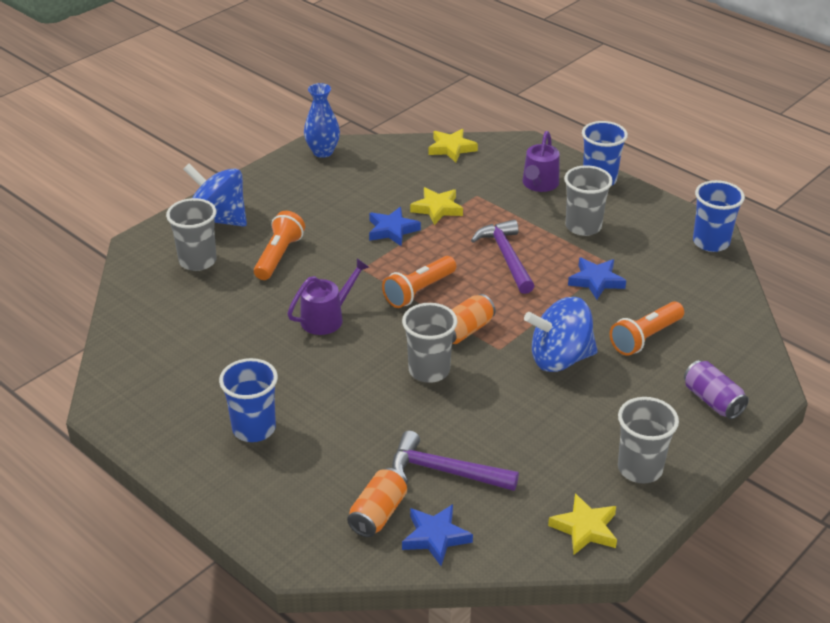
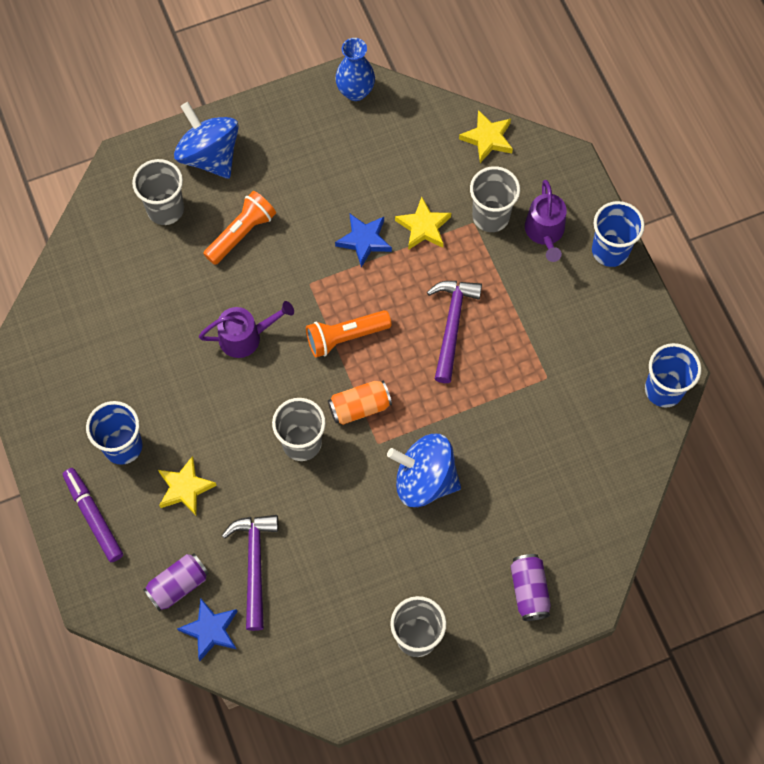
camera: 25 degrees right, 30 degrees up
(255, 491) = (93, 517): none -> purple marker
(378, 513) = (178, 585): orange can -> purple can
(445, 471) = (254, 565): purple hammer -> purple hammer turned 45 degrees clockwise
(539, 184) = (545, 232): purple watering can -> purple watering can turned 45 degrees counterclockwise
(583, 227) = (551, 313): grey cup -> grey cup (490, 216)
(585, 528) = (333, 677): yellow star -> yellow star (185, 488)
(596, 281) = (518, 395): blue star -> none
(645, 338) = (517, 488): orange flashlight -> none

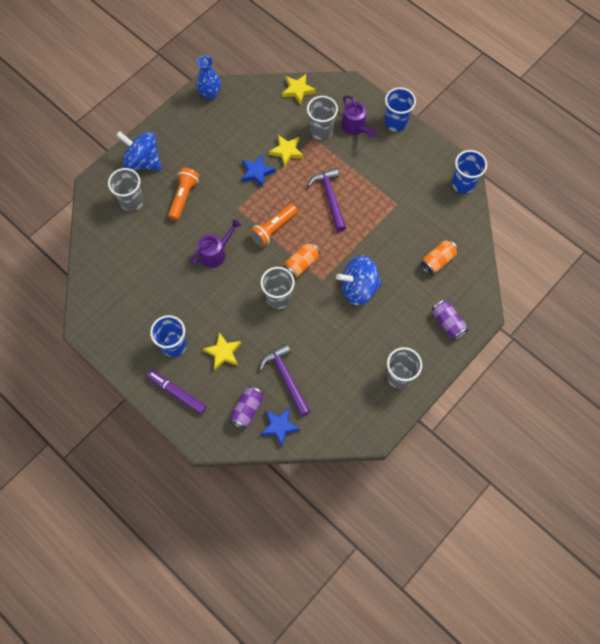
camera: 25 degrees left, 0 degrees up
(563, 491) = (437, 261): none -> orange can

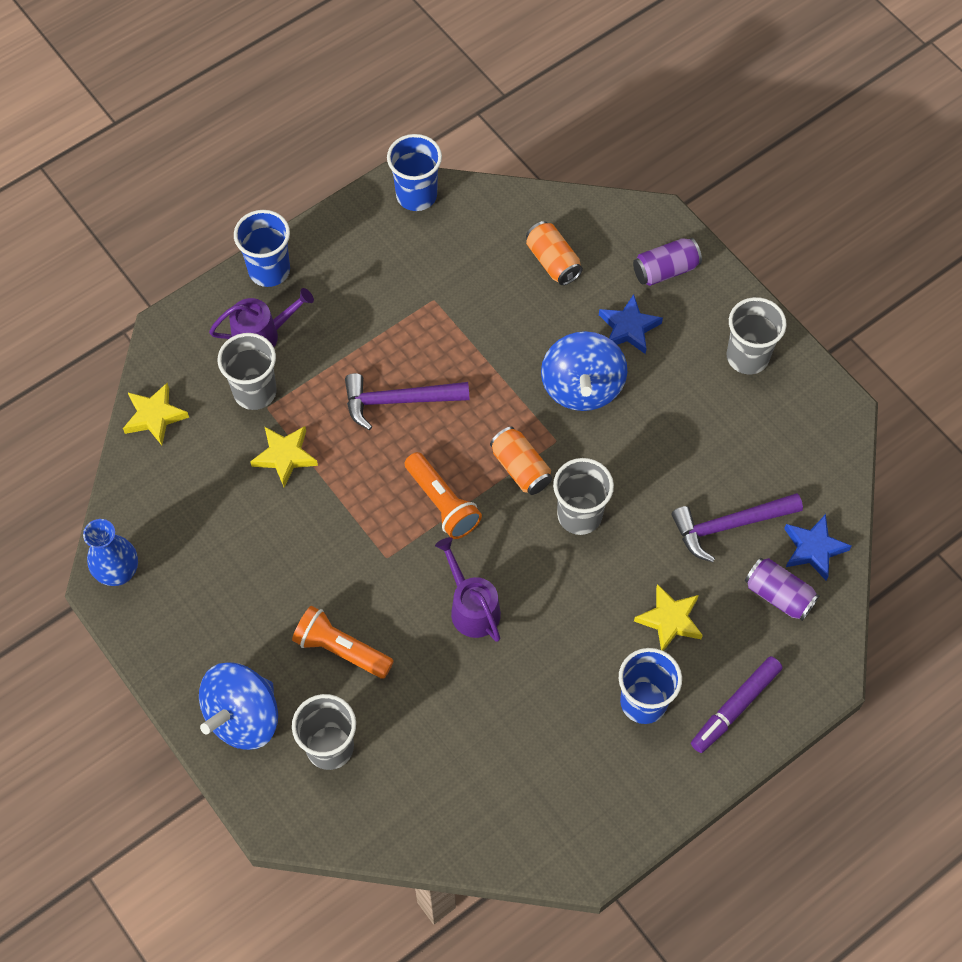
camera: 80 degrees left, 5 degrees down
(257, 172) = (317, 513): blue star -> blue star (629, 328)

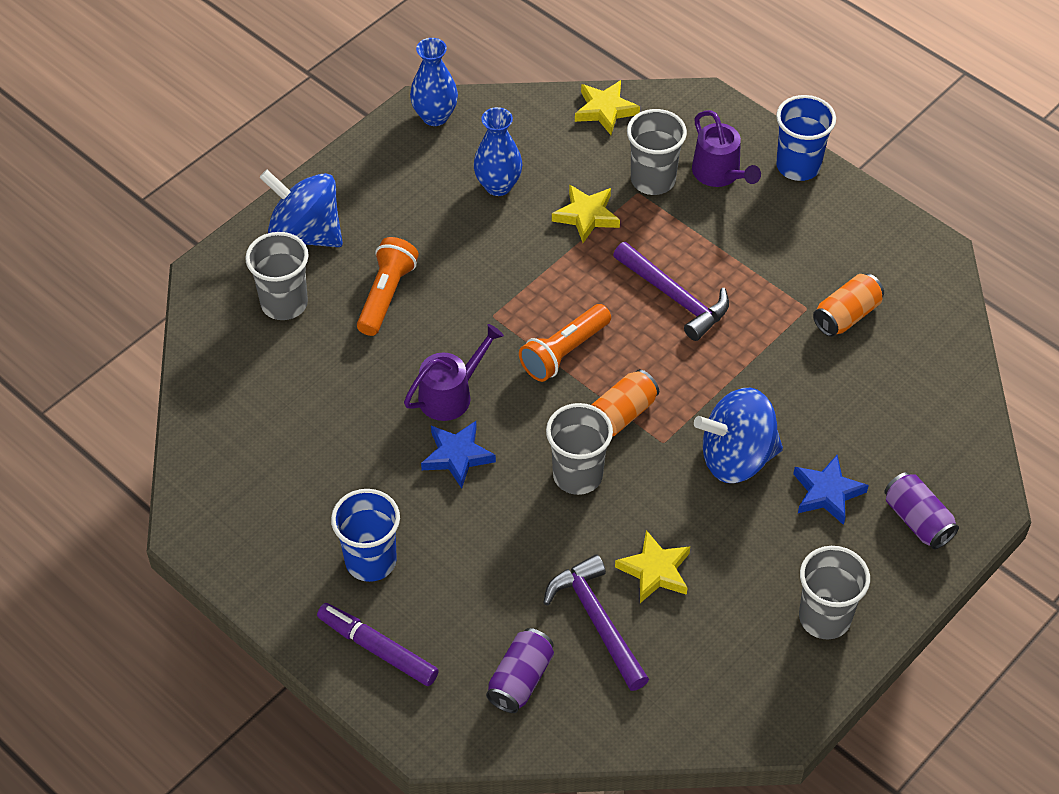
camera: 80 degrees right, 10 degrees down
(227, 528) = (498, 186): none -> blue vase
(398, 401) = (674, 297): purple hammer -> purple hammer turned 150 degrees clockwise
(416, 195) = (935, 272): blue cup -> none
(553, 261) = (892, 409): orange can -> orange can (846, 315)
(670, 620) = (470, 575): yellow star -> yellow star (655, 571)
(813, 549) = (586, 711): blue star -> blue star (457, 456)

